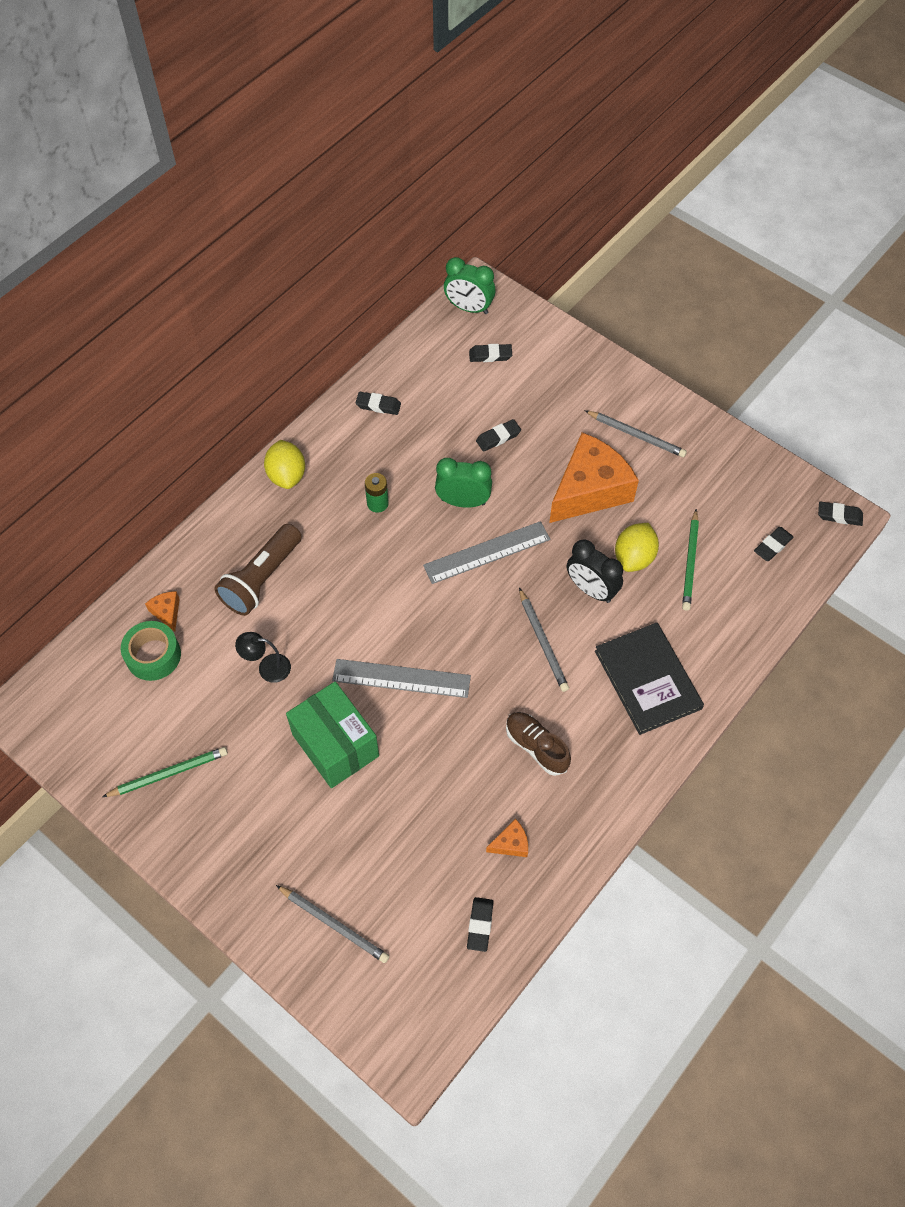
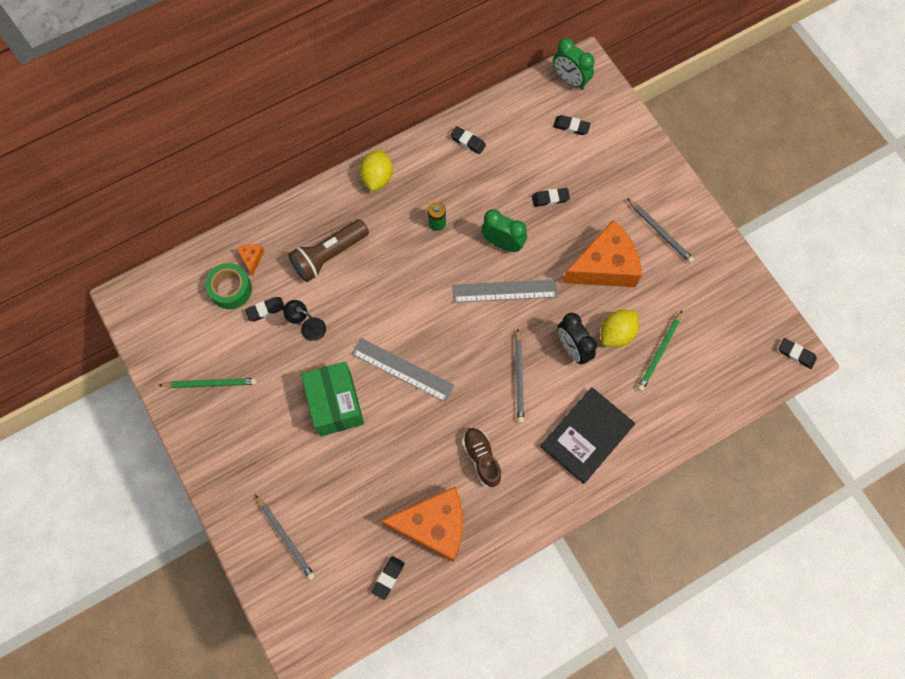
camera: 20 degrees right, 10 degrees up
(511, 843) = (434, 525): orange cheese -> orange cheese, size x2.49
(648, 679) = (587, 436): black book -> black book turned 45 degrees clockwise
(772, 546) = (731, 361): black eraser -> black eraser (265, 310)

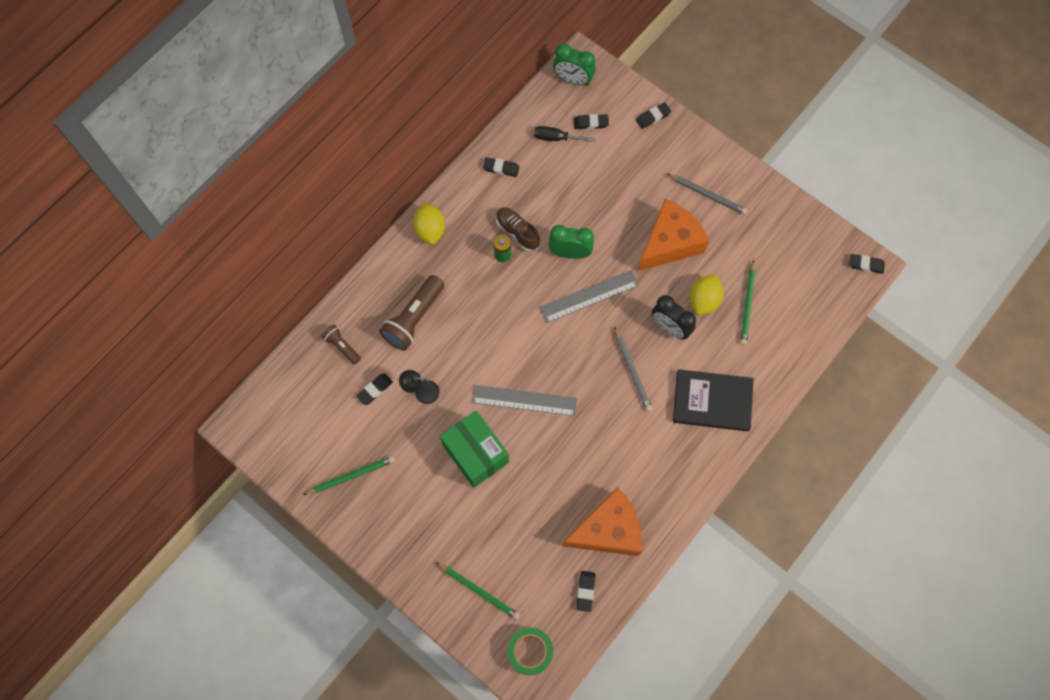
camera: 20 degrees left, 0 degrees up
(231, 289) = (334, 382): green tape -> green tape (530, 651)
(252, 259) = (342, 346): orange cheese -> brown flashlight
(286, 538) = (479, 590): grey pencil -> green pencil
(481, 458) = (627, 455): brown shoe -> brown shoe (517, 232)
(533, 130) = (557, 138): none -> black screwdriver
(550, 198) = (597, 197): black eraser -> black eraser (653, 117)
(587, 436) = (712, 401): black book -> black book turned 75 degrees clockwise

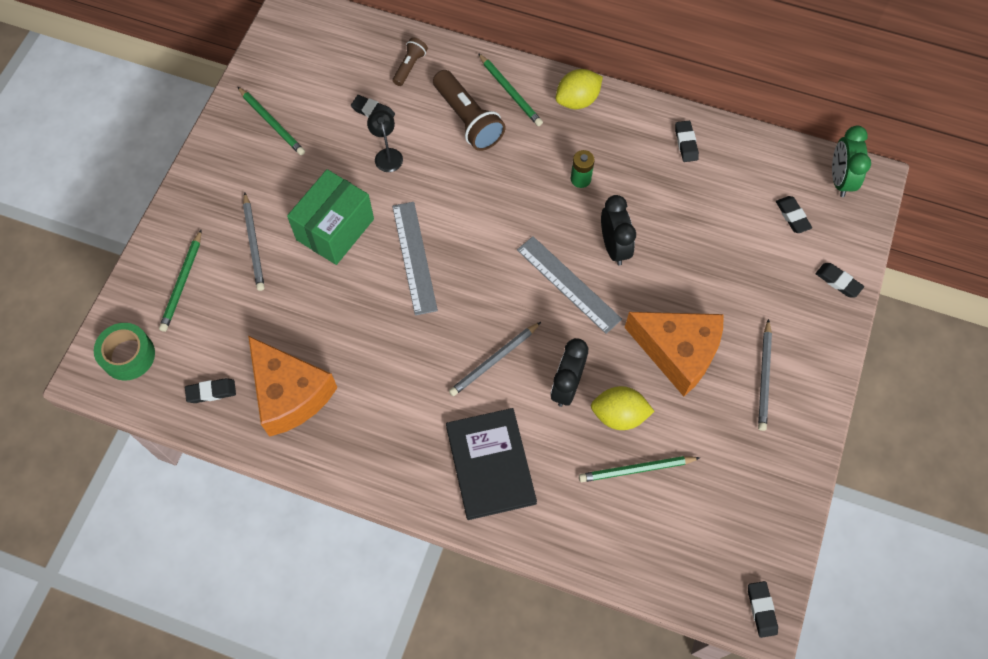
camera: 70 degrees right, 5 degrees down
(400, 277) = (510, 91): none -> green pencil
(414, 318) = (468, 120): brown flashlight -> brown flashlight turned 135 degrees counterclockwise
(464, 522) = (254, 243): none -> grey pencil
(517, 232) = (615, 185): brown shoe -> none
(557, 138) = (754, 187): black screwdriver -> none
(570, 253) = (614, 247): green clock -> black clock

